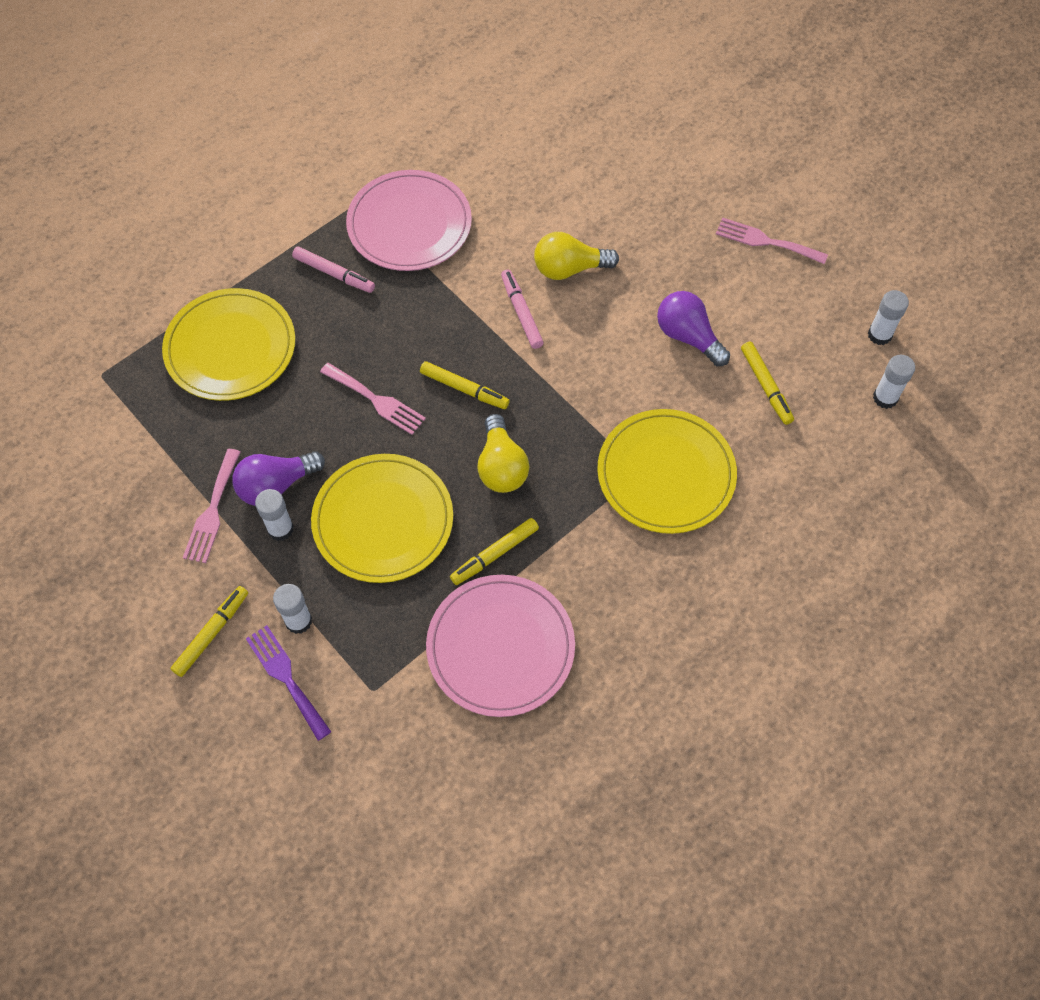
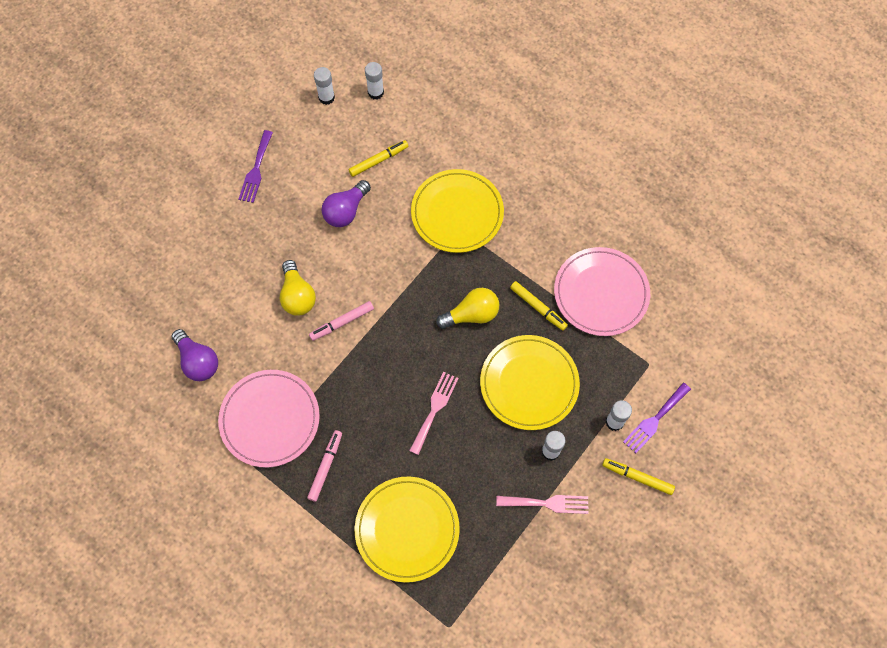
camera: 100 degrees left, 5 degrees up
(276, 485) = (517, 463): purple light bulb -> purple light bulb (198, 361)
(464, 389) = (414, 350): yellow marker -> none
(766, 241) = (256, 170): pink fork -> purple fork

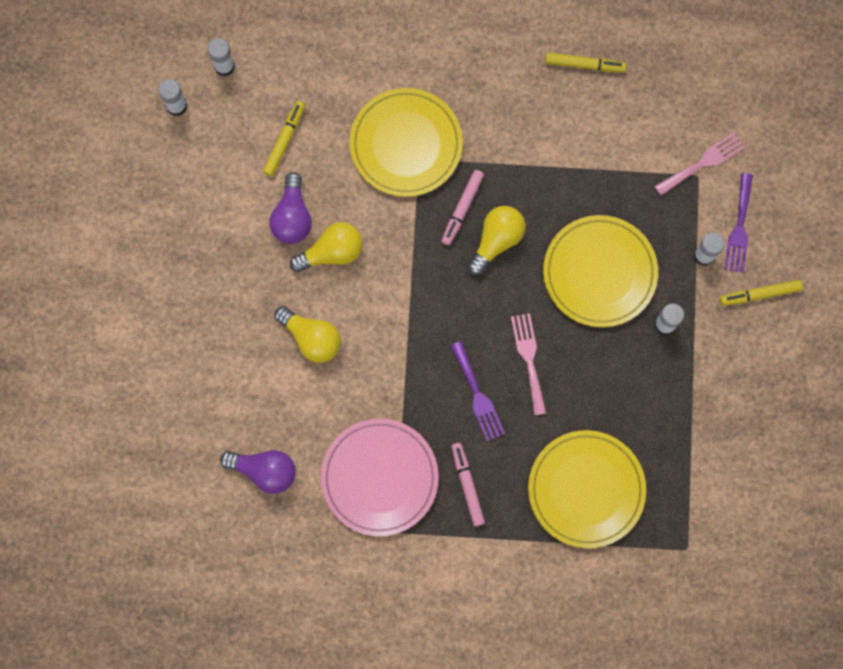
camera: 35 degrees left, 10 degrees up
(256, 170) = (165, 235): purple fork -> purple fork (478, 395)
(342, 322) = (376, 335): pink marker -> pink marker (462, 209)
(354, 250) = (331, 252): none -> yellow light bulb
(538, 307) = (555, 190): yellow marker -> yellow marker (584, 65)
(547, 503) = (695, 376): pink fork -> pink fork (703, 162)
(601, 293) = (605, 134): pink plate -> none

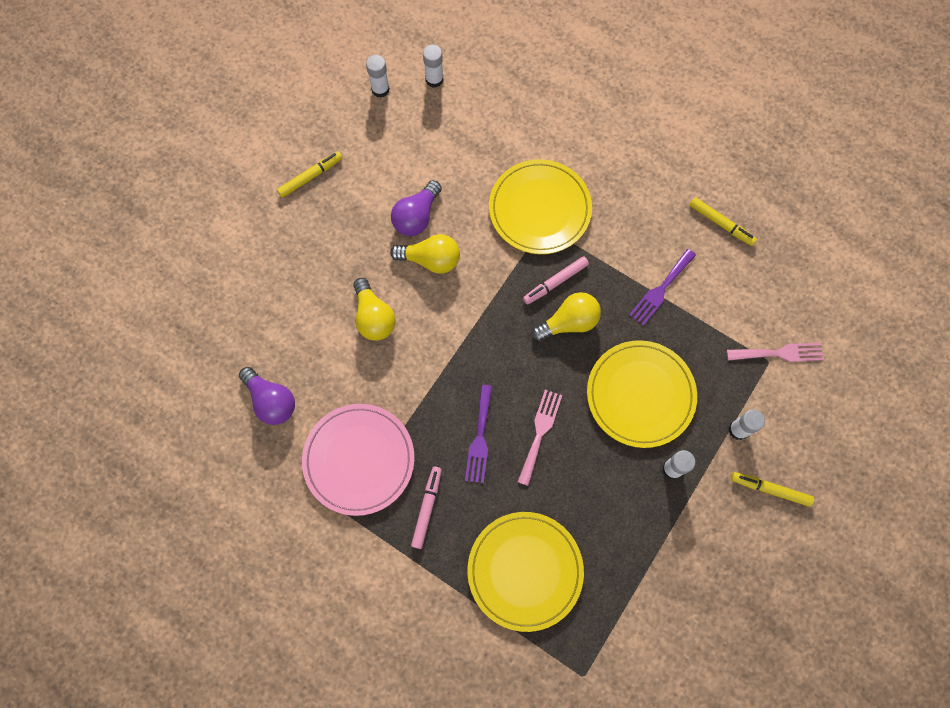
camera: 30 degrees right, 5 degrees down
(284, 140) = (446, 156): yellow marker -> yellow marker (311, 176)
(739, 228) = (782, 423): purple fork -> purple fork (661, 289)

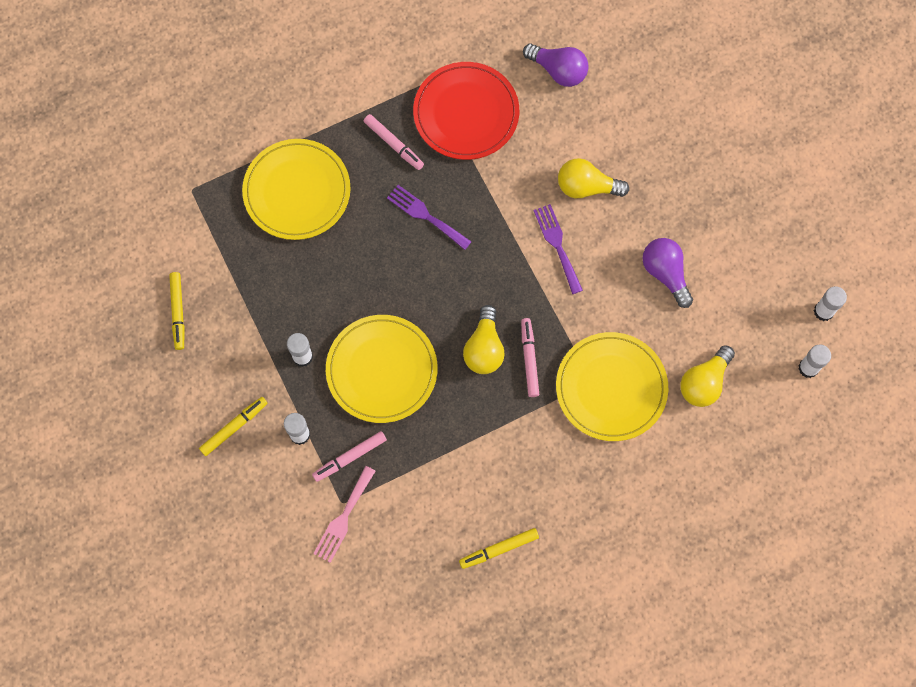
camera: 120 degrees right, 0 degrees up
(271, 401) = (558, 70): purple light bulb -> purple light bulb turned 135 degrees counterclockwise
(311, 176) = (759, 202): yellow marker -> yellow marker (178, 312)
(359, 459) = (466, 113): pink plate -> red plate
(430, 260) = (614, 263): yellow light bulb -> yellow light bulb (704, 382)
(540, 432) = (400, 266): pink fork -> none
(661, 289) = (467, 449): purple fork -> purple fork (557, 245)
(729, 377) = (350, 457): none -> pink marker

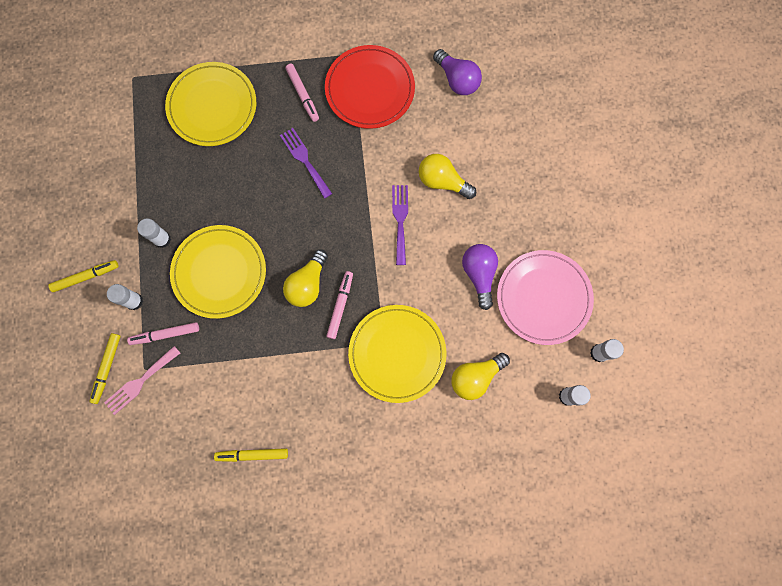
camera: 20 degrees right, 5 degrees up
(178, 312) = (82, 170): yellow marker -> yellow marker (107, 368)
(743, 274) = (543, 298): none -> pink plate

